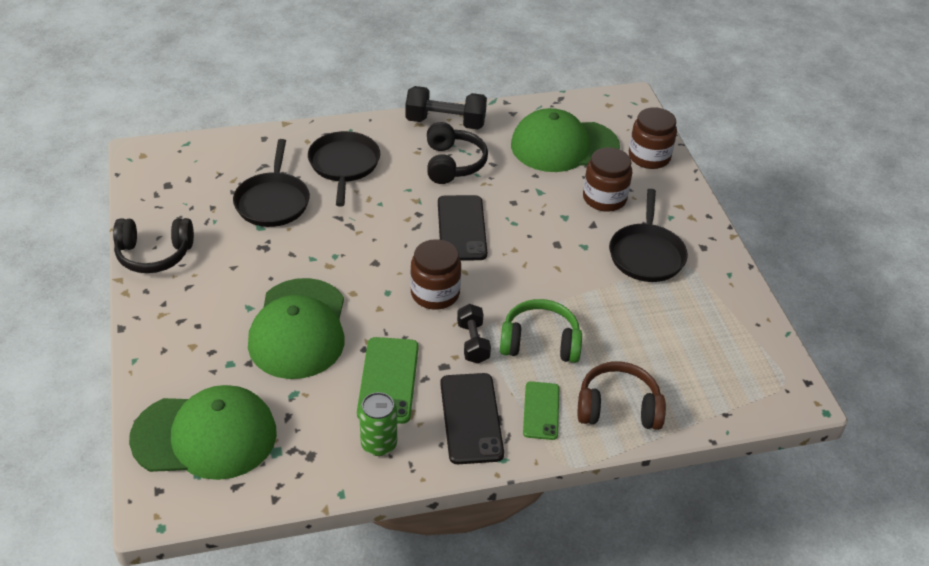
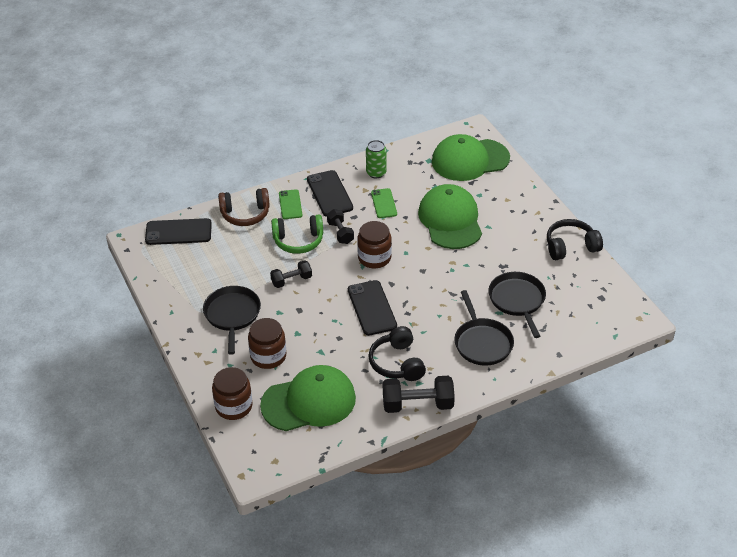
camera: 170 degrees right, 0 degrees up
(388, 380) = (384, 203): green phone -> green phone, size x0.64
(560, 284) = (291, 280): none -> black dumbbell
(728, 396) = (178, 232): none -> black phone

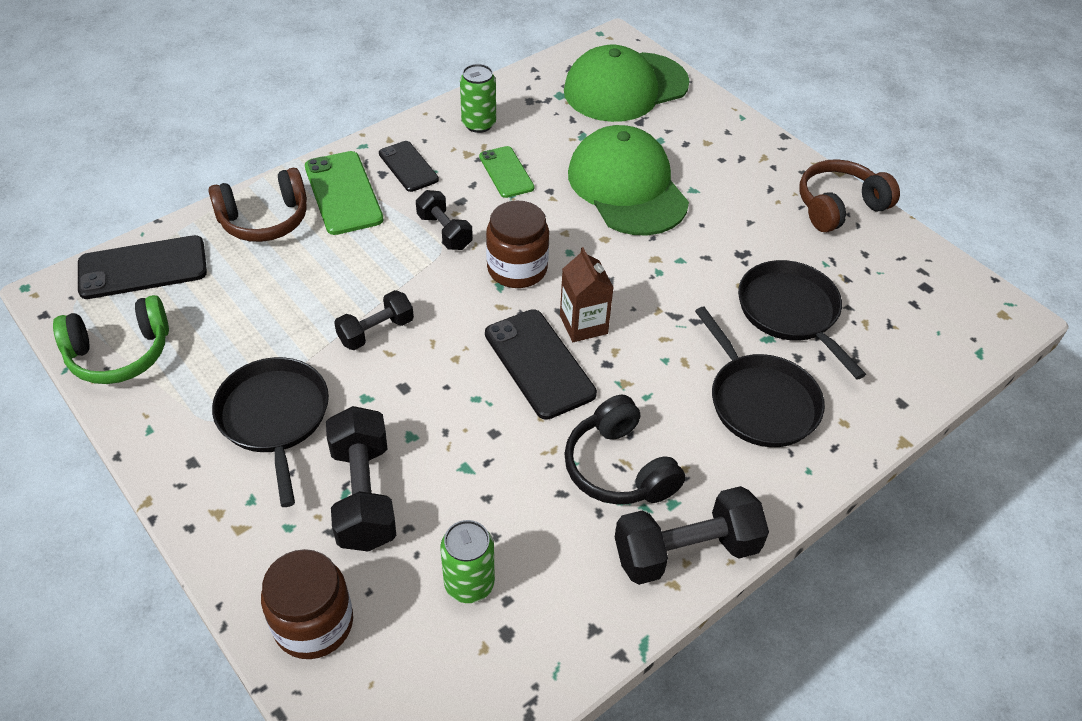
camera: 15 degrees left, 5 degrees up
(268, 356) = (363, 495): brown jar -> black dumbbell
(290, 204) = (343, 193): green phone -> green phone, size x1.55
(298, 241) = (372, 255): green headphones -> green headphones (120, 353)
(309, 402) = (469, 584): green cap -> green can
(329, 193) = (408, 166): black phone -> black phone, size x0.64
(401, 292) = (583, 324): none -> brown carton
(570, 247) = (839, 206): black headphones -> brown headphones

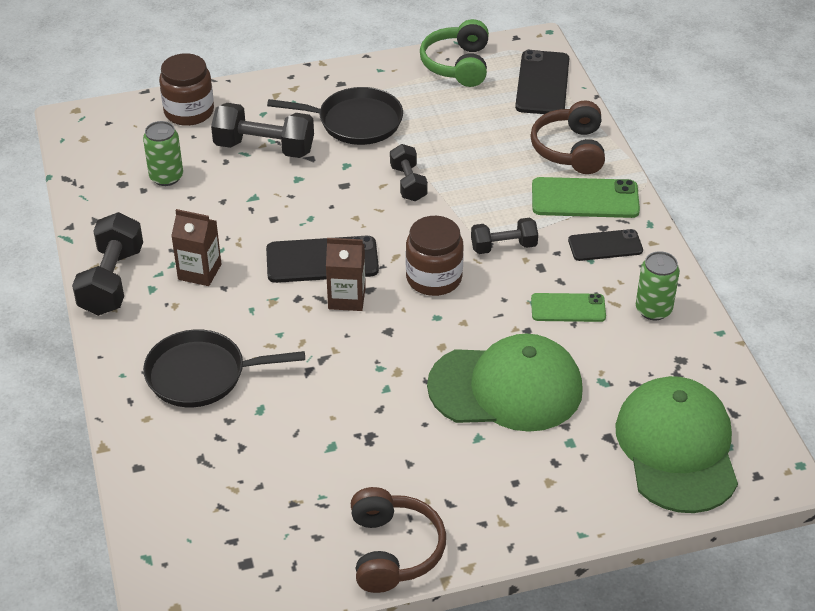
camera: 115 degrees right, 5 degrees down
(619, 468) = (199, 272): black headphones -> brown carton
(790, 312) = (279, 439): black pan -> none

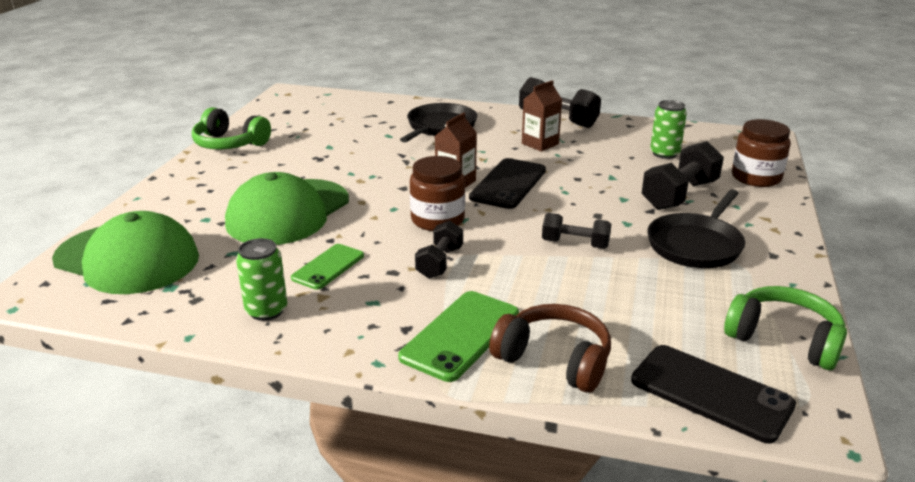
camera: 120 degrees right, 15 degrees down
(393, 550) = (230, 144): brown headphones -> green headphones
(605, 245) = (379, 319): black phone -> none

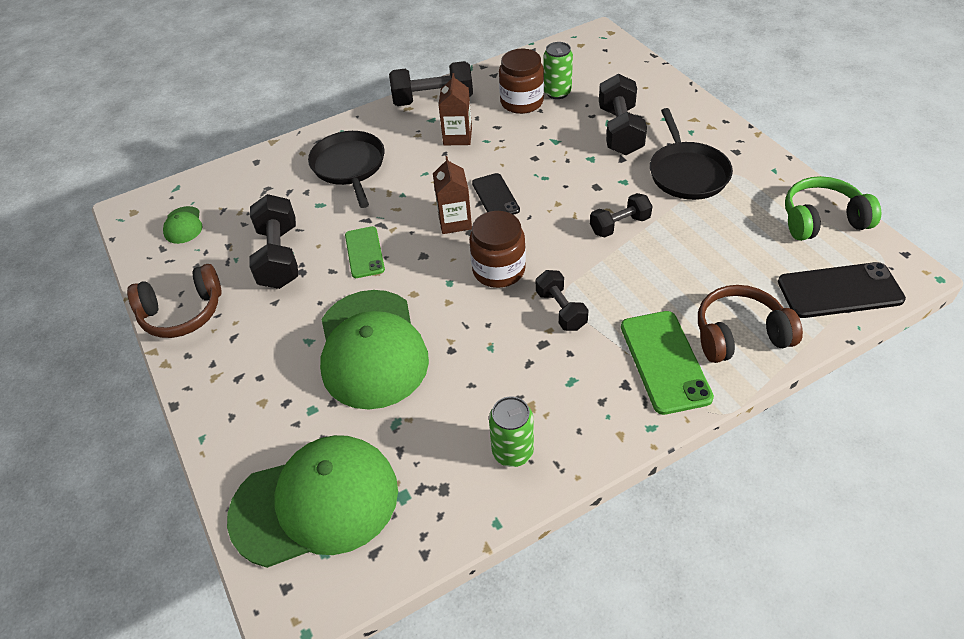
camera: 40 degrees left, 20 degrees up
(230, 144) = (182, 312): green headphones -> brown headphones
(300, 110) = (183, 225): none -> green cap
(321, 146) = (279, 257): none -> black dumbbell
(328, 267) = (491, 376): green phone -> green phone (364, 252)
(508, 184) = (495, 196): black phone -> black phone, size x0.64
(756, 177) = (642, 82): brown jar -> brown jar (521, 102)

